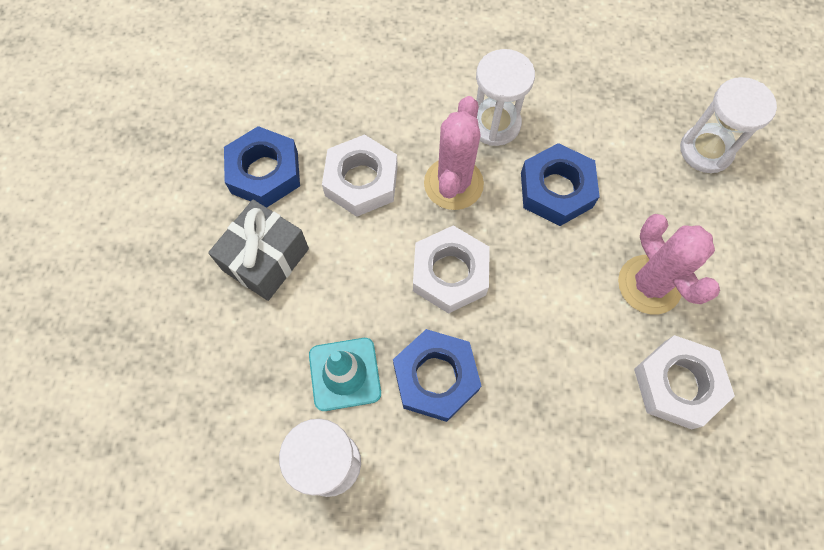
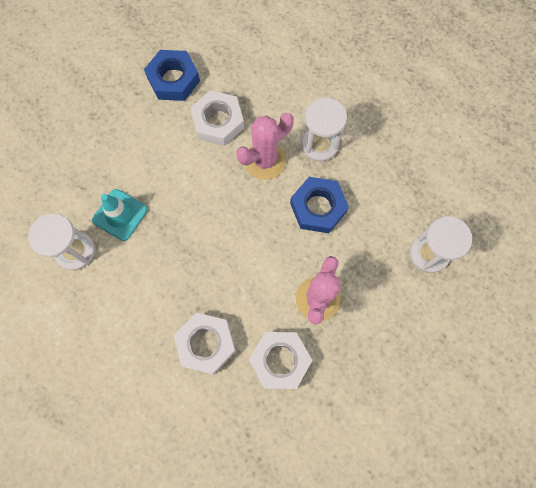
camera: 40 degrees right, 5 degrees up
(266, 259) = (134, 126): grey gift -> none
(435, 377) = (161, 253): blue nut -> none
(450, 273) = (218, 207): white nut -> white nut (206, 344)

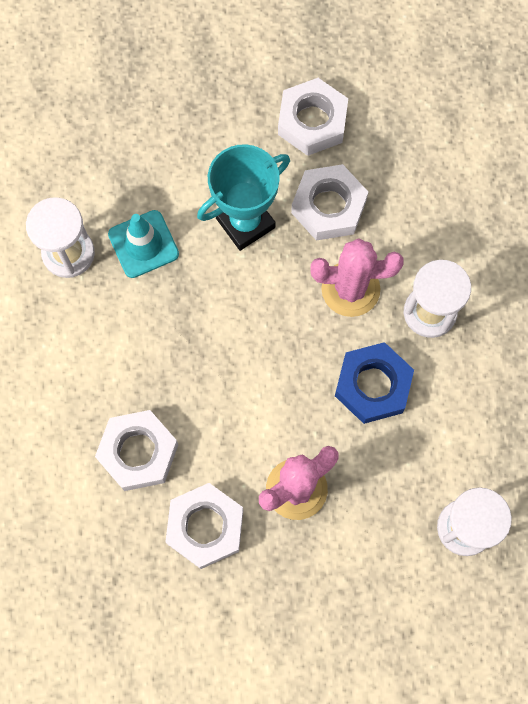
camera: 35 degrees right, 0 degrees up
(173, 79) = (312, 121): blue nut -> white nut
(174, 162) = (245, 223): none -> turquoise trophy

